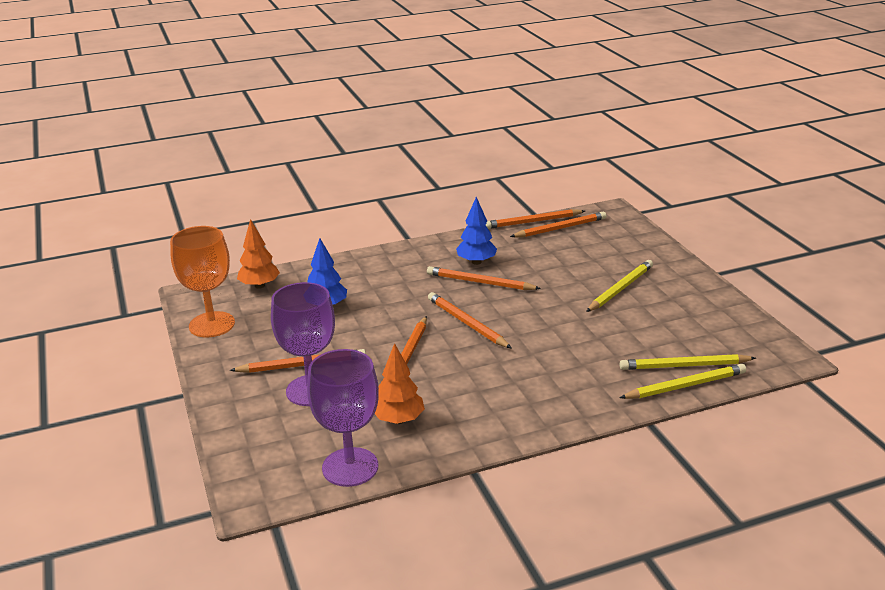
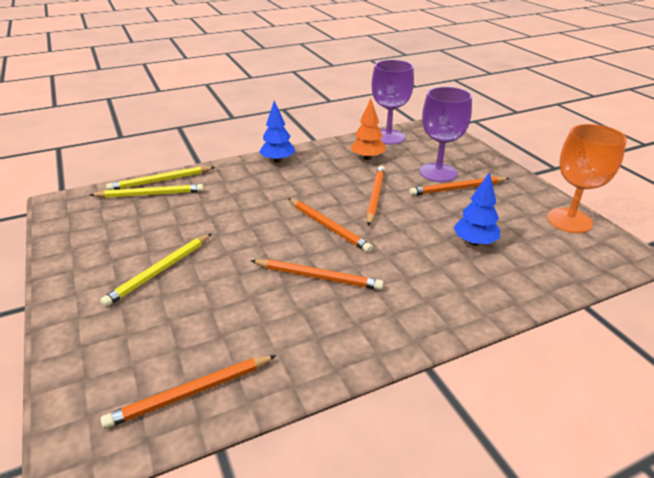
camera: 175 degrees right, 5 degrees up
(259, 286) = (568, 267): orange tree -> none
(476, 262) = (324, 311): blue tree -> blue tree (278, 160)
(533, 222) = (232, 412): orange pencil -> none

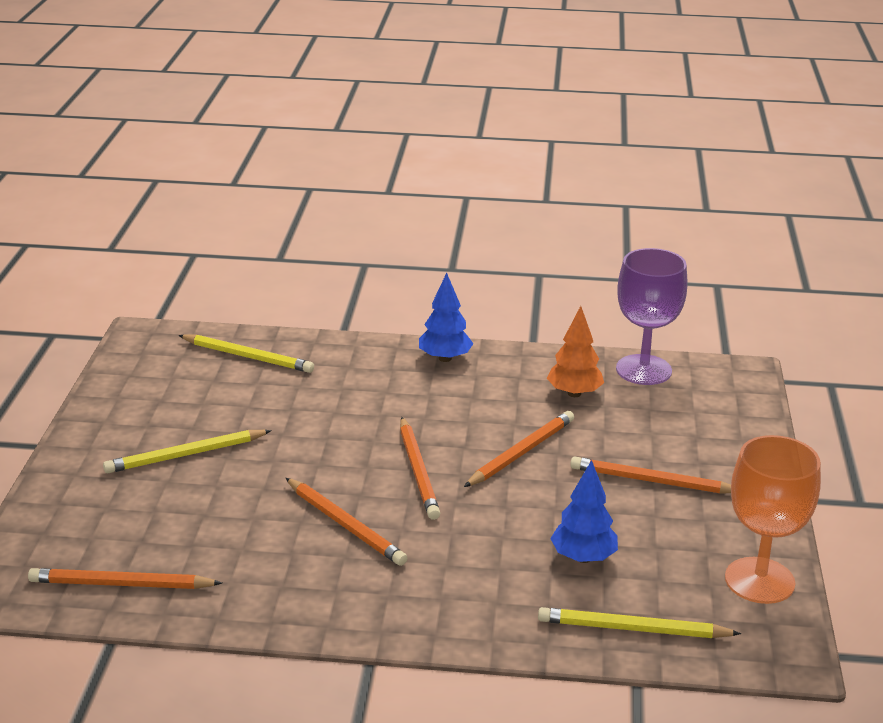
camera: 30 degrees right, 5 degrees down
(160, 181) = (274, 341): yellow pencil -> yellow pencil (633, 629)
(438, 172) = (652, 448): purple goblet -> none

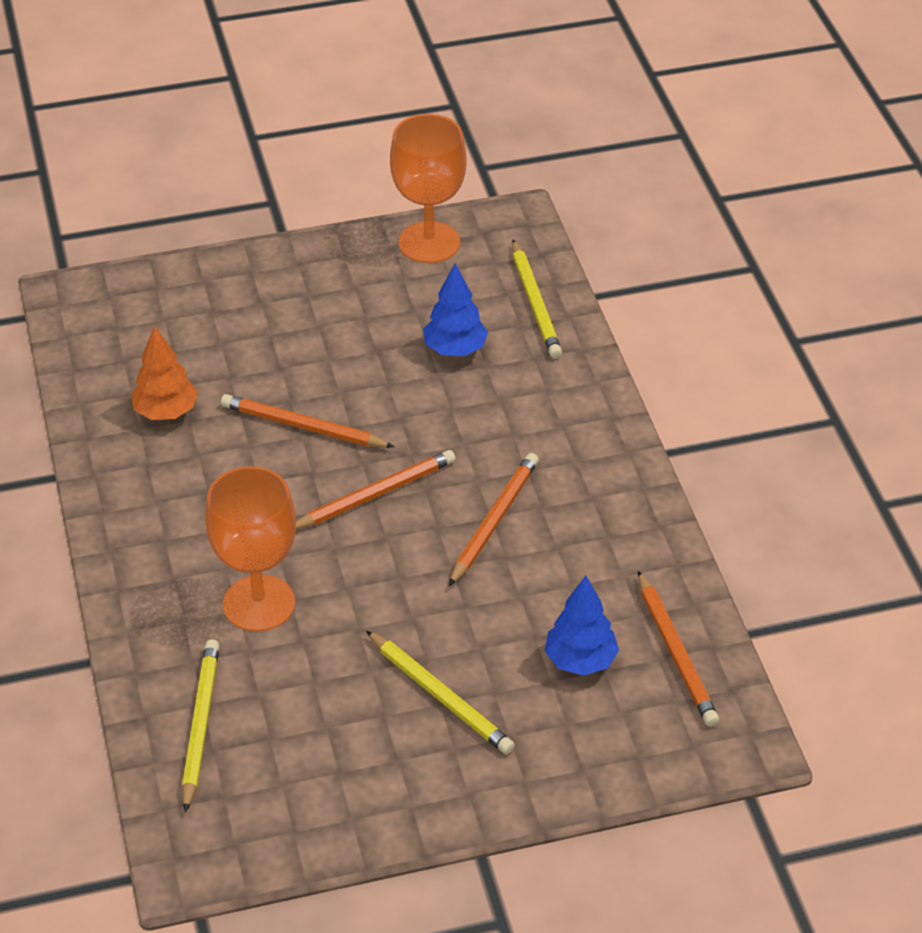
camera: 110 degrees left, 15 degrees up
(339, 397) = (259, 603): none -> orange goblet
(445, 358) = (130, 537): blue tree -> blue tree (580, 661)
(643, 370) = (91, 368): purple goblet -> none
(652, 481) = (309, 327): orange pencil -> none

